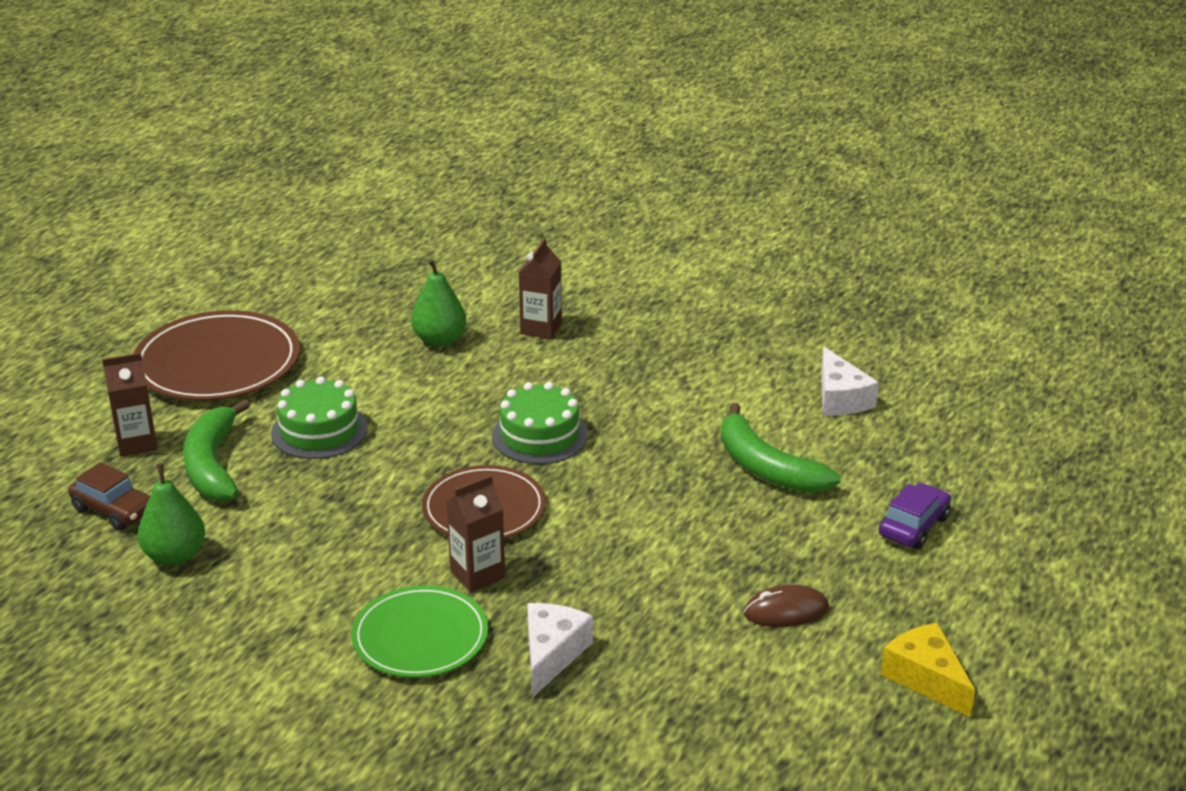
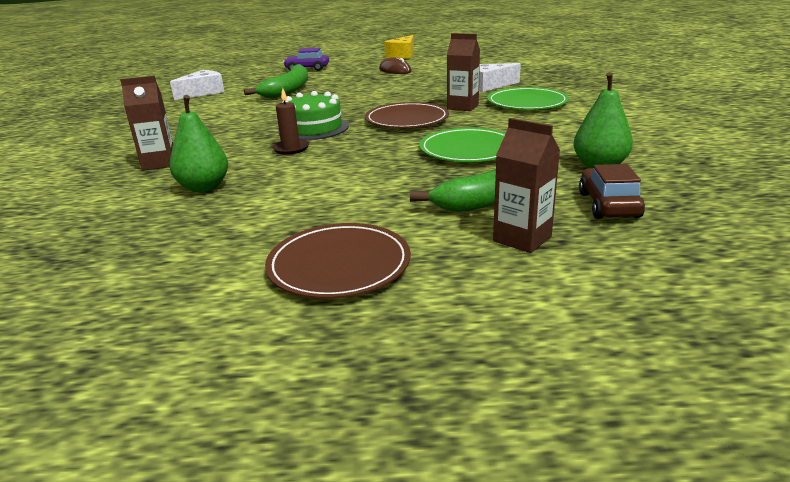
camera: 120 degrees left, 5 degrees down
(217, 363) = (339, 265): brown plate -> brown plate, size x0.67
(319, 431) = (392, 180): green cake -> none
(327, 503) = (468, 150): none -> green plate
(485, 404) = (291, 148): none -> brown candle

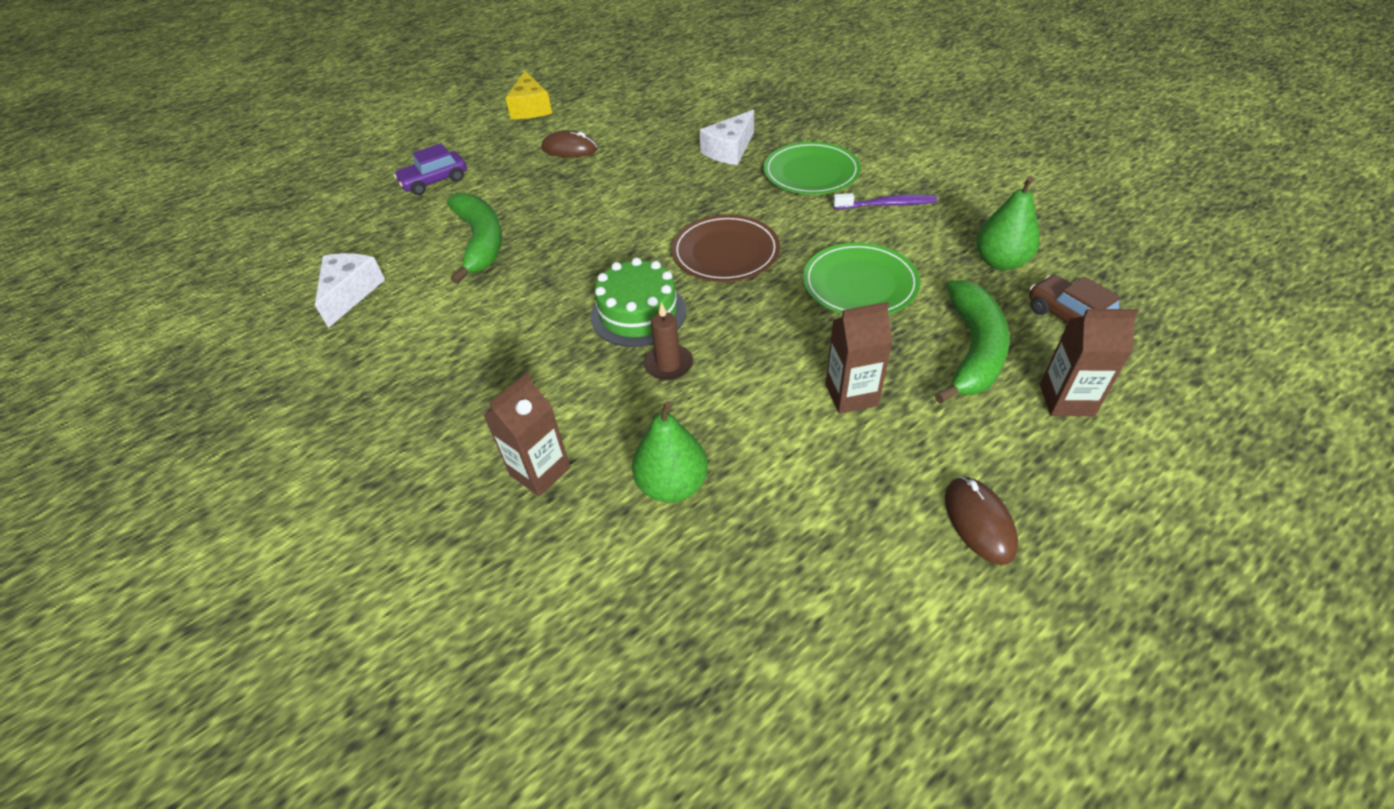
camera: 35 degrees left, 20 degrees up
(339, 265) = (979, 522): brown plate -> brown mouse
(463, 107) = (754, 204): brown carton -> brown carton (851, 395)
(557, 125) = (887, 205): none -> purple toothbrush

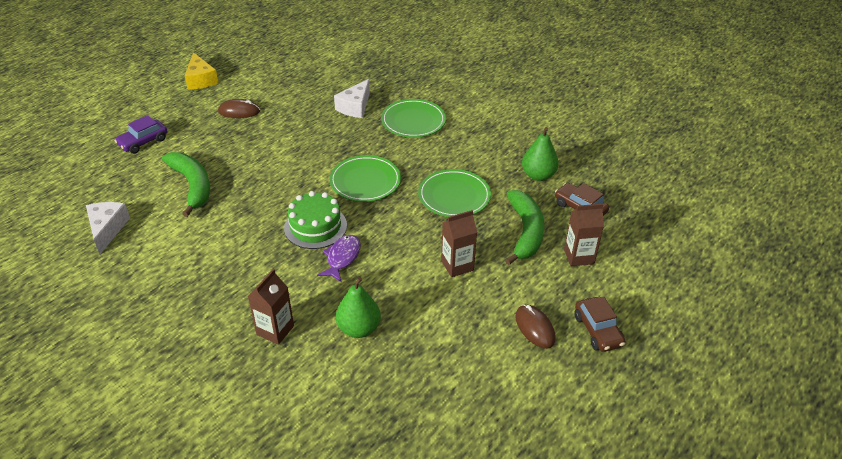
camera: 15 degrees left, 5 degrees down
(668, 365) = (342, 258): brown candle -> purple fish
(725, 252) = (365, 181): brown plate -> green plate
(887, 205) = (465, 141): purple toothbrush -> none
(1100, 541) = (598, 330): none -> brown car

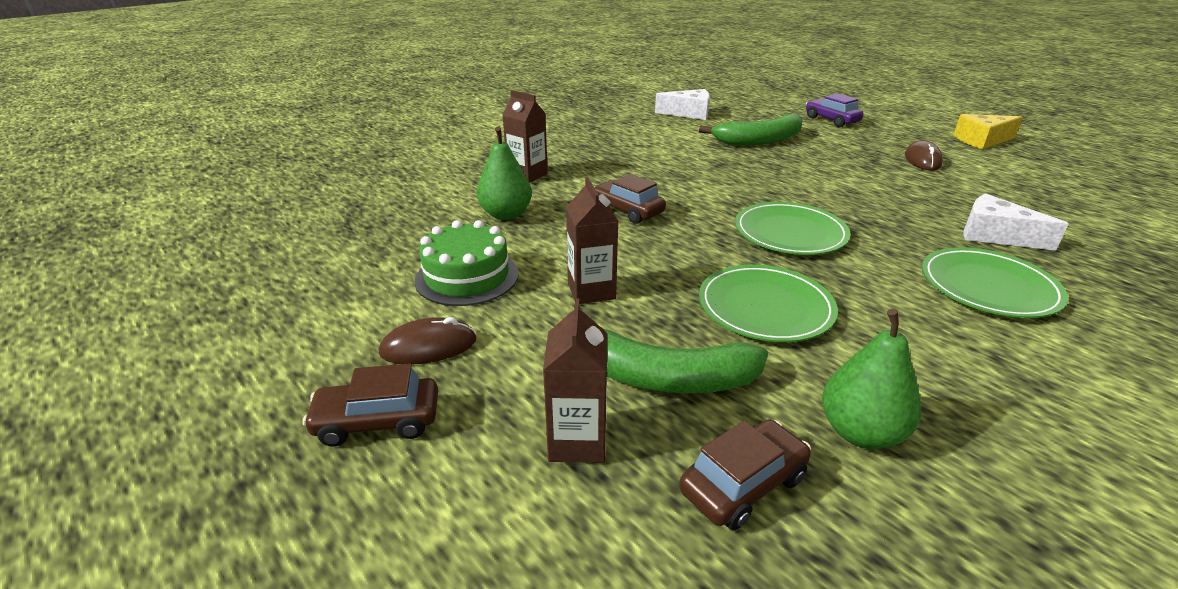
camera: 100 degrees right, 10 degrees down
(315, 226) = (688, 197): green cake -> green cake (467, 277)
(342, 258) = (627, 210): purple fish -> brown car

